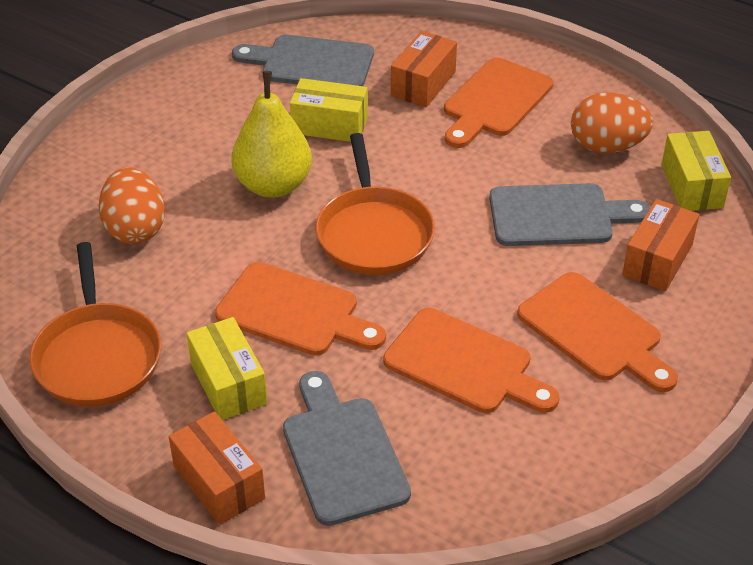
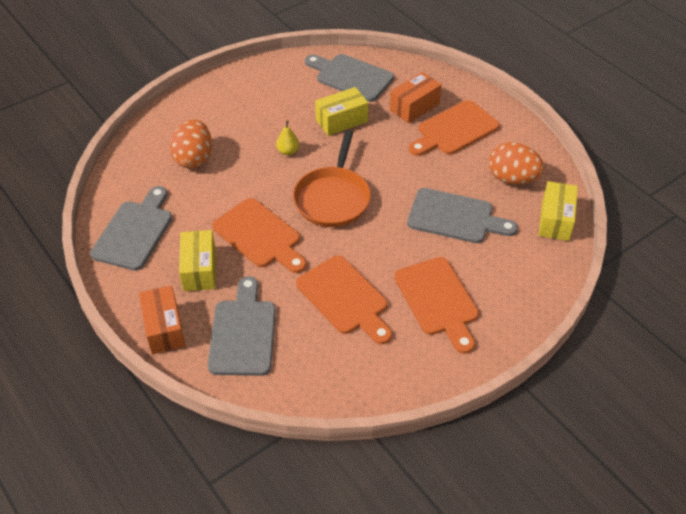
camera: 20 degrees right, 5 degrees up
(98, 356) = (135, 232): orange pan -> grey cutting board
(273, 185) = (288, 151): yellow pear -> yellow pear, size x0.45
(329, 125) = (341, 121): yellow box -> yellow box turned 60 degrees counterclockwise
(657, 260) = (505, 264): orange box -> none

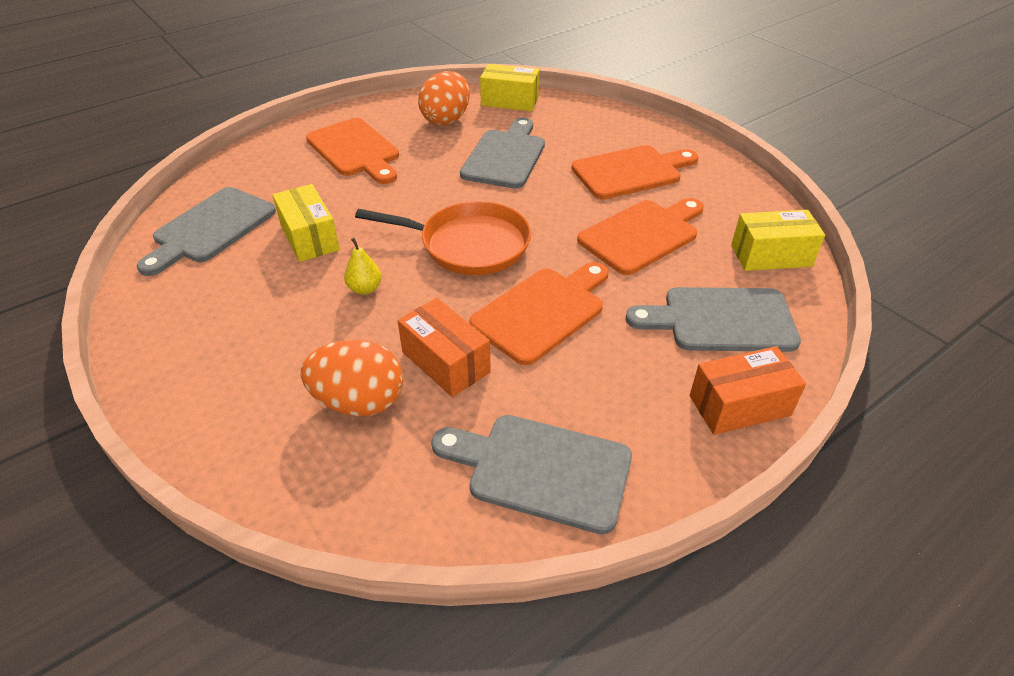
camera: 90 degrees left, 5 degrees down
(199, 269) = (616, 374): yellow box -> yellow box (771, 255)
(414, 107) = (301, 177): orange box -> orange box (445, 362)

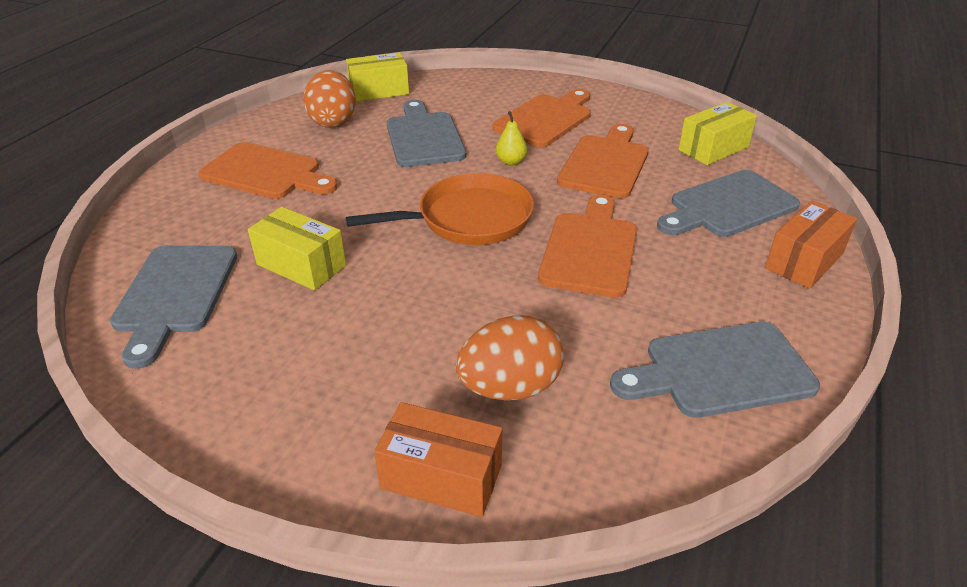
camera: 30 degrees left, 5 degrees down
(365, 289) = (409, 289): yellow pear -> yellow pear (511, 161)
(445, 362) = (552, 321): orange box -> orange box (441, 476)

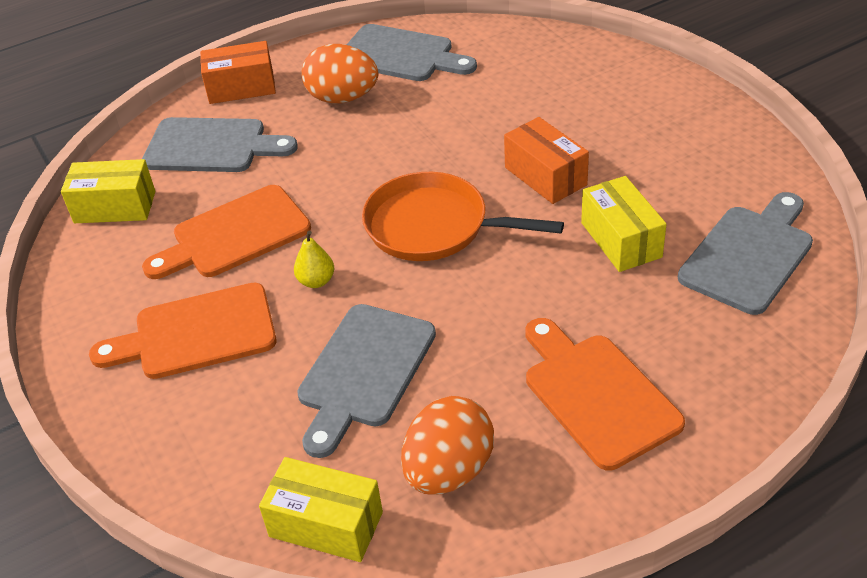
camera: 140 degrees left, 5 degrees up
(441, 476) = (613, 67): orange box -> orange box (545, 176)
(510, 387) = (534, 91): orange egg -> orange egg (342, 98)
(590, 249) = (371, 155): orange cutting board -> none

